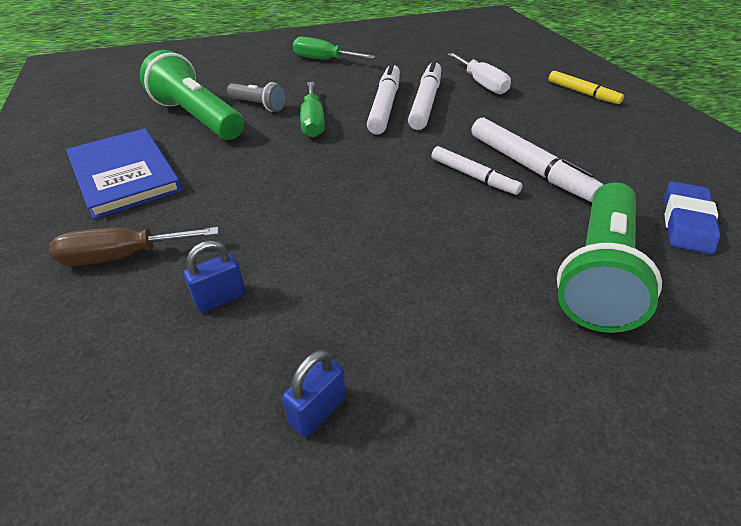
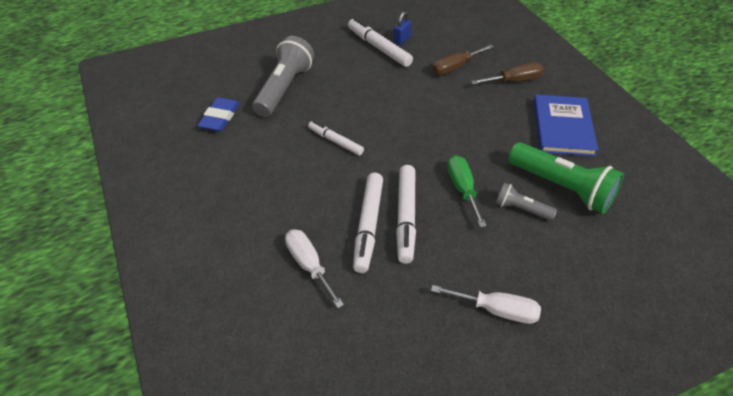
camera: 175 degrees right, 5 degrees up
(125, 175) = (562, 127): blue book -> blue book turned 45 degrees clockwise
(221, 298) = (455, 67): blue padlock -> brown screwdriver
(324, 60) = (497, 310): green screwdriver -> white screwdriver
(529, 167) = (296, 152): white marker -> white marker (379, 48)
(582, 93) = (208, 255): yellow marker -> none
(597, 272) = (284, 88): green flashlight -> grey flashlight

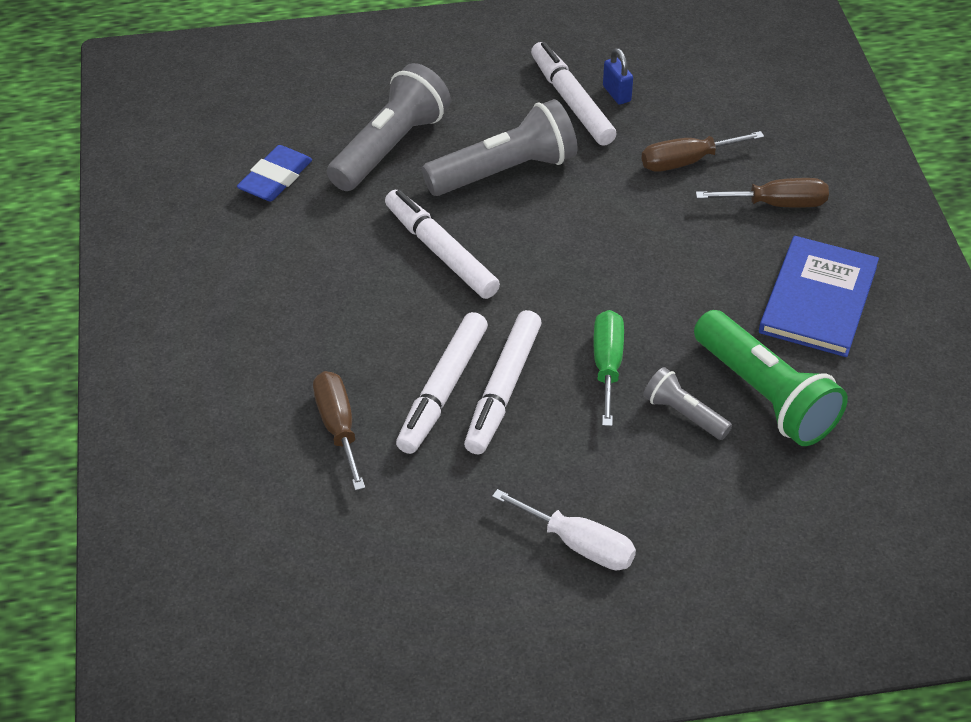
camera: 15 degrees right, 0 degrees up
(309, 265) = (338, 427): white screwdriver -> brown screwdriver
(335, 141) = (440, 252): white marker -> white marker, size x1.57
(356, 90) = (505, 171): none -> grey flashlight
(402, 40) = (616, 94): blue padlock -> blue padlock turned 75 degrees counterclockwise

